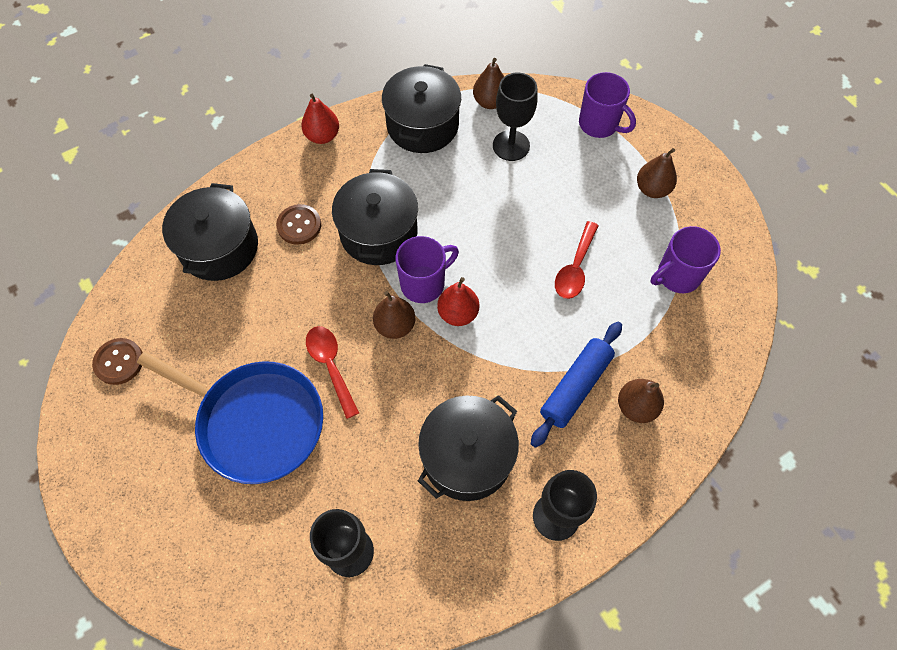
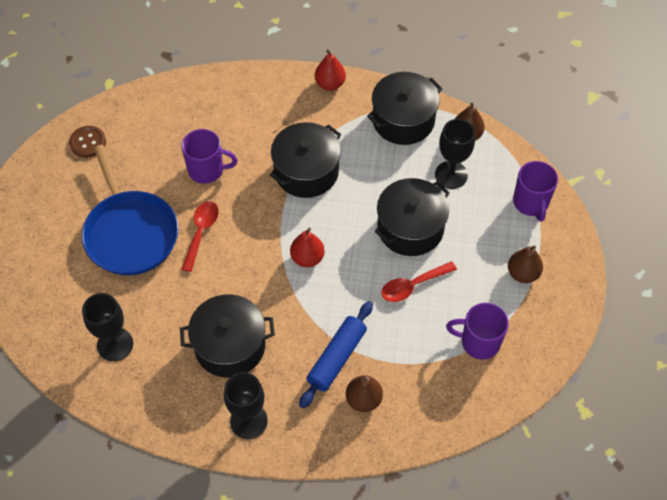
camera: 40 degrees right, 5 degrees down
(219, 247) = (202, 113): black pot -> black pot (410, 228)
(299, 225) = (261, 132): brown button -> none
(395, 325) = (261, 237): brown pear -> none
(424, 283) = (304, 224): purple mug -> purple mug (207, 170)
(575, 387) = (337, 358): blue rolling pin -> blue rolling pin turned 45 degrees counterclockwise

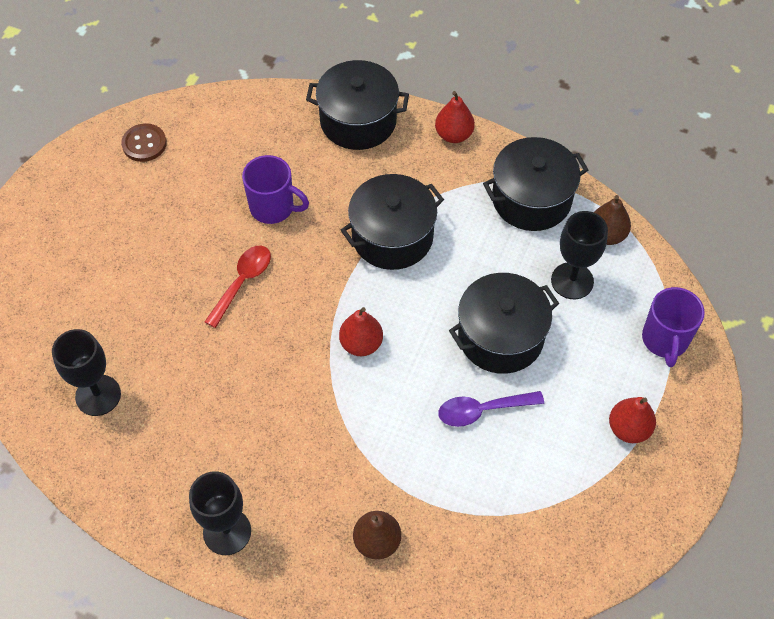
camera: 15 degrees right, 0 degrees up
(130, 233) = (159, 263): blue pan -> none
(230, 346) = (233, 431): black pot -> black pot (358, 121)
(337, 358) = (359, 479): blue rolling pin -> none
(413, 286) = (482, 410): red spoon -> purple spoon
(479, 342) = (546, 504): purple mug -> none
(522, 273) = (628, 429): brown pear -> red pear

